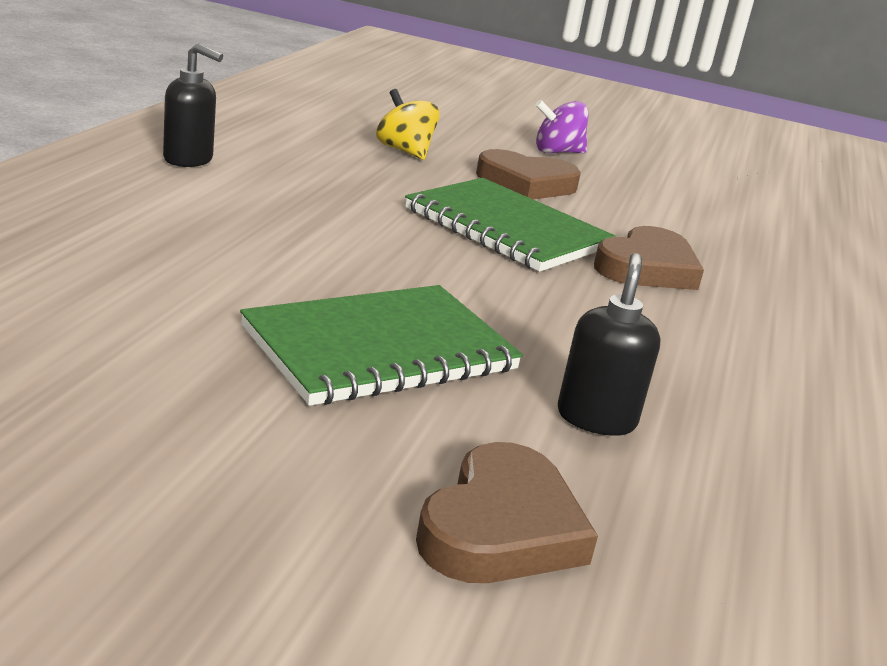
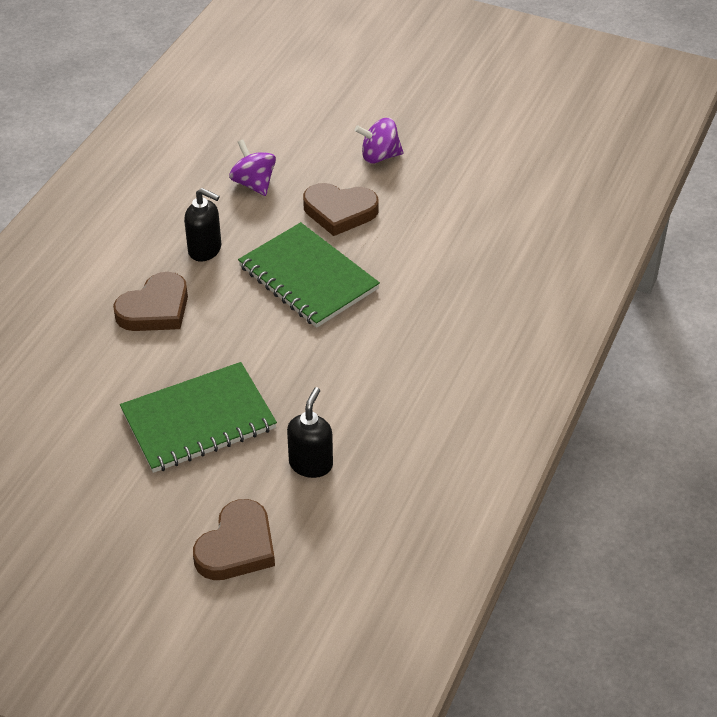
camera: 10 degrees right, 20 degrees up
(188, 160) = (95, 232): black soap dispenser -> black soap dispenser (205, 250)
(404, 151) = (254, 184): yellow spinning top -> purple spinning top
(647, 268) = (397, 309): brown heart -> brown heart (155, 309)

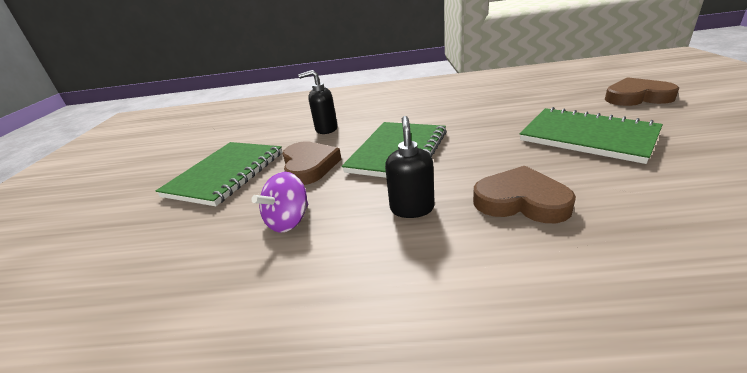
camera: 110 degrees left, 15 degrees down
(311, 464) = (548, 101): black soap dispenser -> black soap dispenser (326, 129)
(379, 156) = (226, 174): purple spinning top -> green notebook

